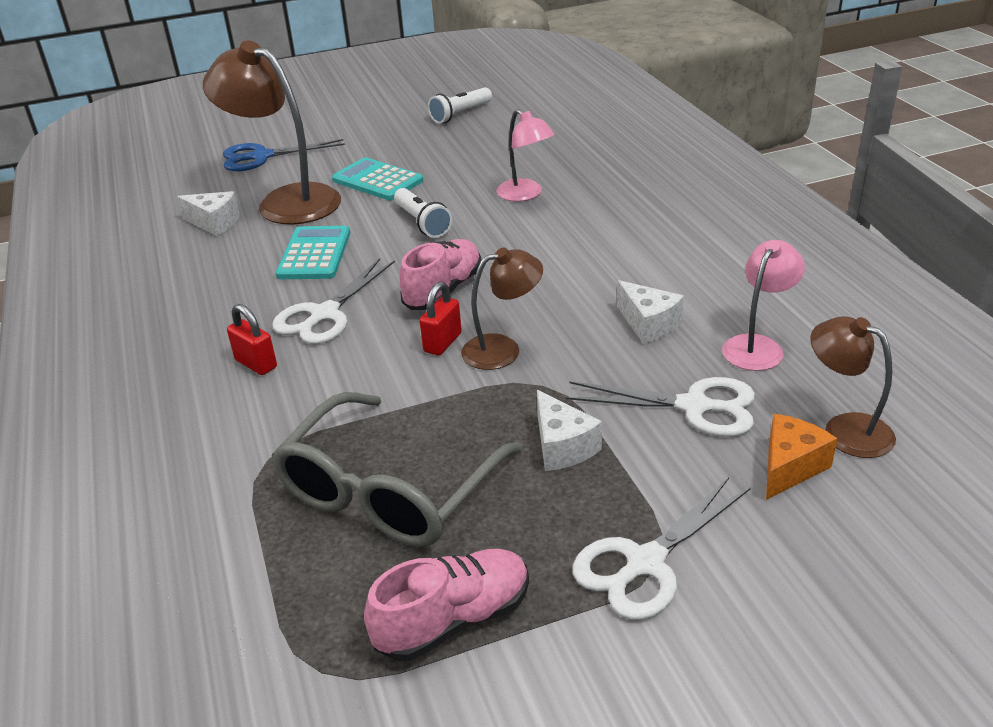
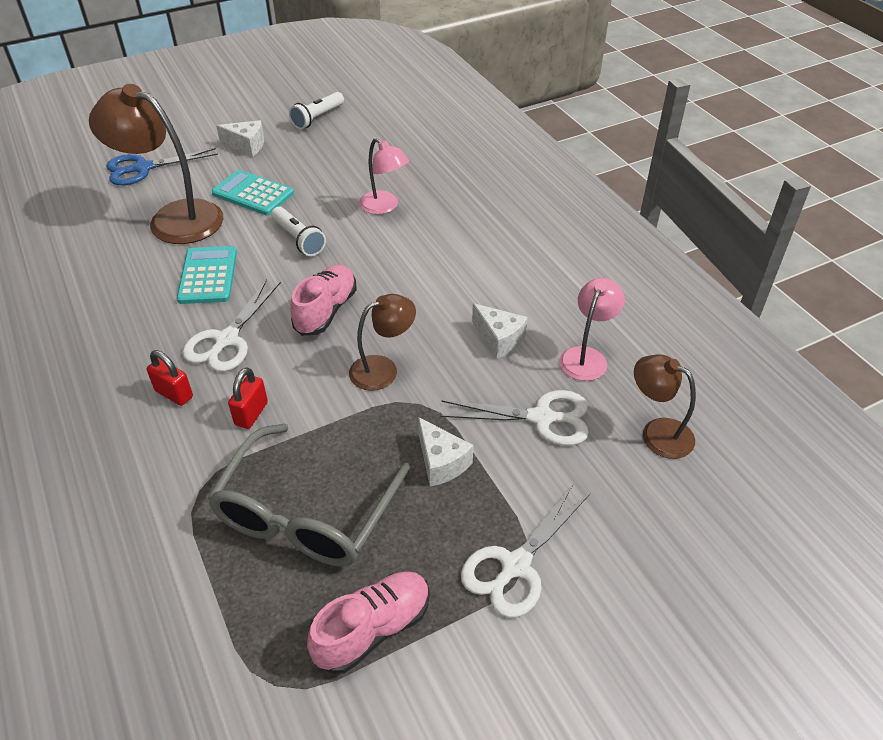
camera: 10 degrees left, 10 degrees up
(214, 223) = (111, 244): white cheese -> white cheese (247, 146)
(442, 342) = (332, 365): red padlock -> red padlock (251, 414)
(790, 467) = (618, 470): orange cheese -> none

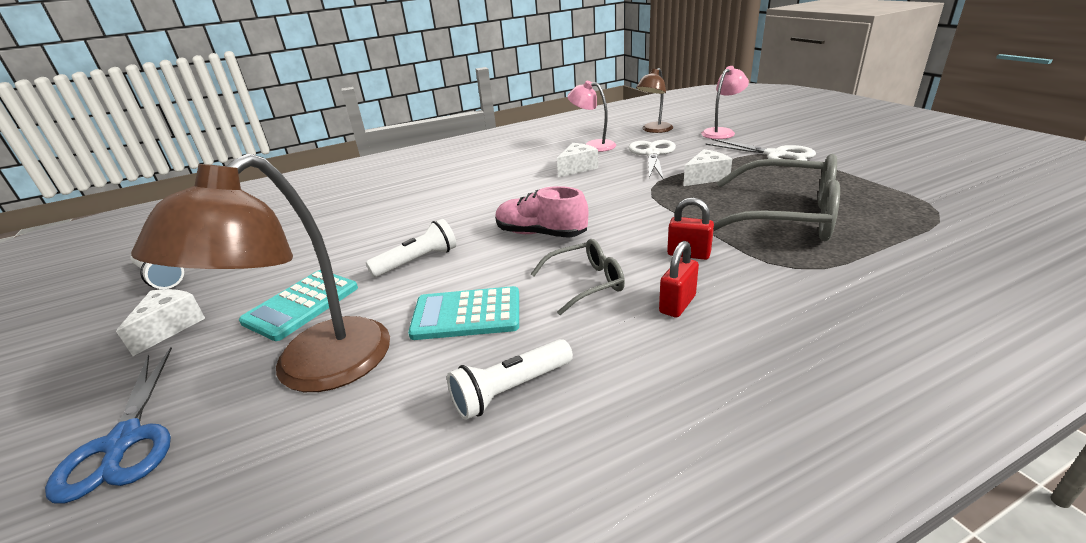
camera: 85 degrees left, 15 degrees down
(117, 303) = (511, 390): none -> white flashlight
(226, 340) = (585, 283): white scissors -> grey glasses
(373, 629) = (860, 186): pink shoe -> none
(383, 369) = (616, 203): brown lamp -> none
(384, 207) = (385, 221): pink lamp -> pink lamp (722, 132)

